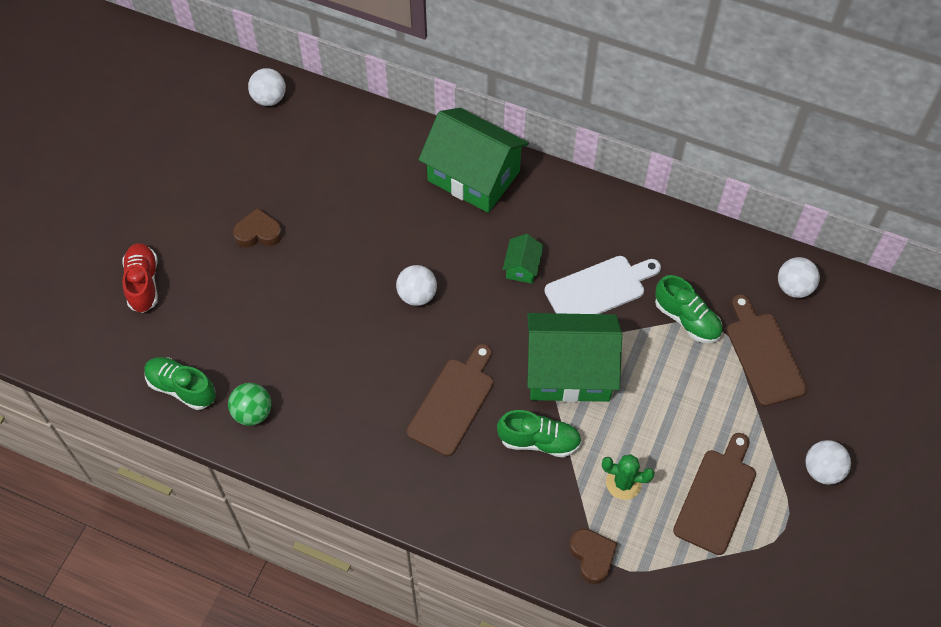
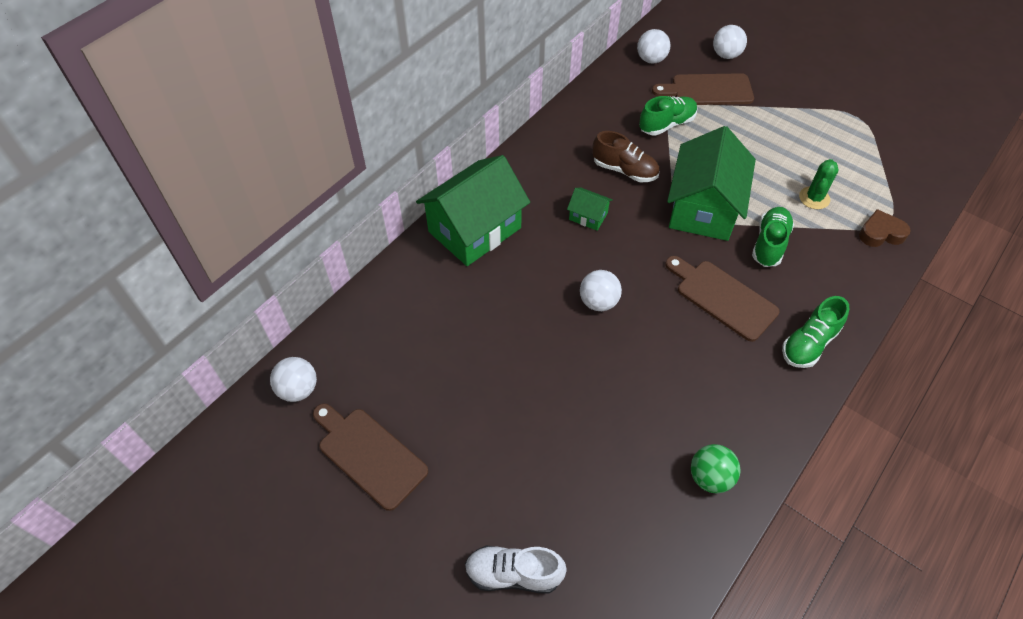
camera: 75 degrees left, 5 degrees down
(143, 283) = (513, 574): red shoe -> white shoe
(182, 388) = (667, 549): green shoe -> green shoe (809, 343)
(258, 233) = (480, 432): brown heart -> none
(599, 289) = (624, 170): white cutting board -> brown shoe
(716, 497) = (829, 146): brown cutting board -> brown cutting board (369, 455)
(822, 470) = (811, 85): white ball -> white ball (726, 55)

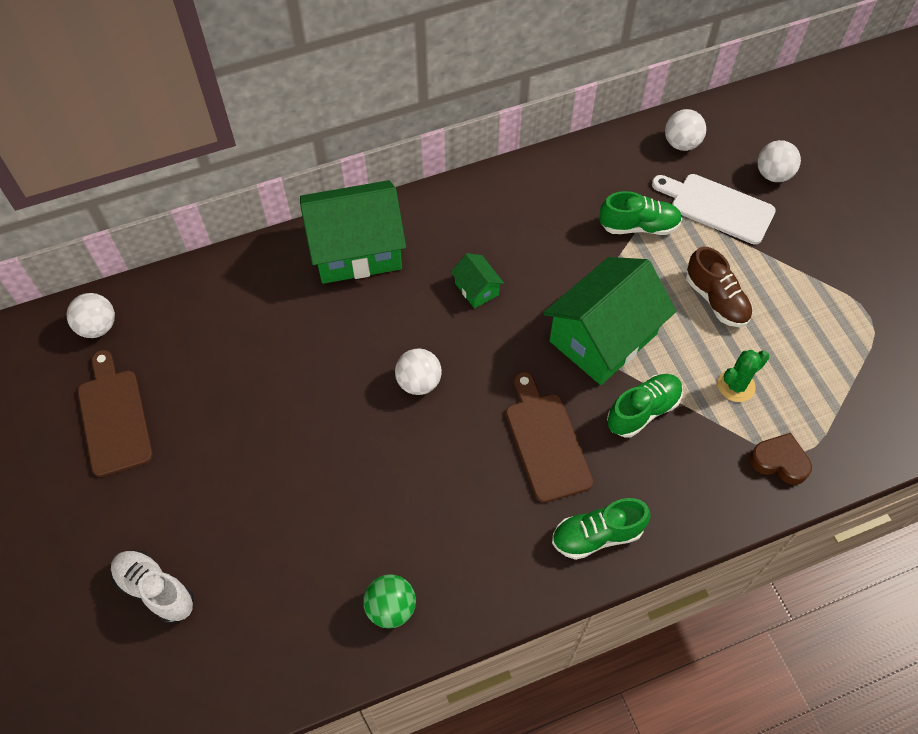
camera: 30 degrees right, 5 degrees up
(624, 170) = (552, 257): brown shoe -> brown shoe (716, 300)
(708, 90) = (717, 207): brown cutting board -> white cutting board

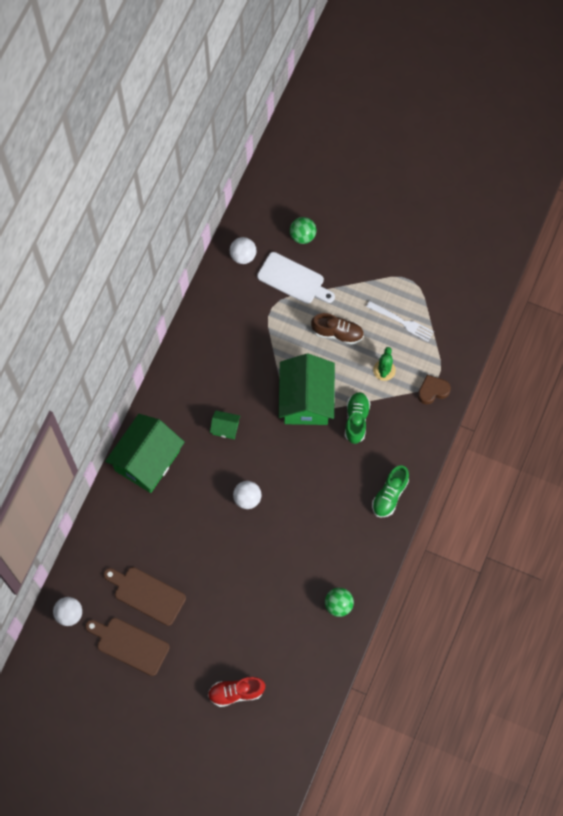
camera: 45 degrees left, 10 degrees up
(155, 590) = (236, 692): white shoe -> red shoe
(546, 442) = (329, 473): brown cutting board -> brown cutting board (146, 594)
(638, 226) = (267, 324): green shoe -> none
(717, 207) = (293, 279): white cutting board -> white cutting board turned 135 degrees counterclockwise
(773, 174) = (302, 236): white ball -> green ball
(814, 353) = (402, 322): none -> white fork

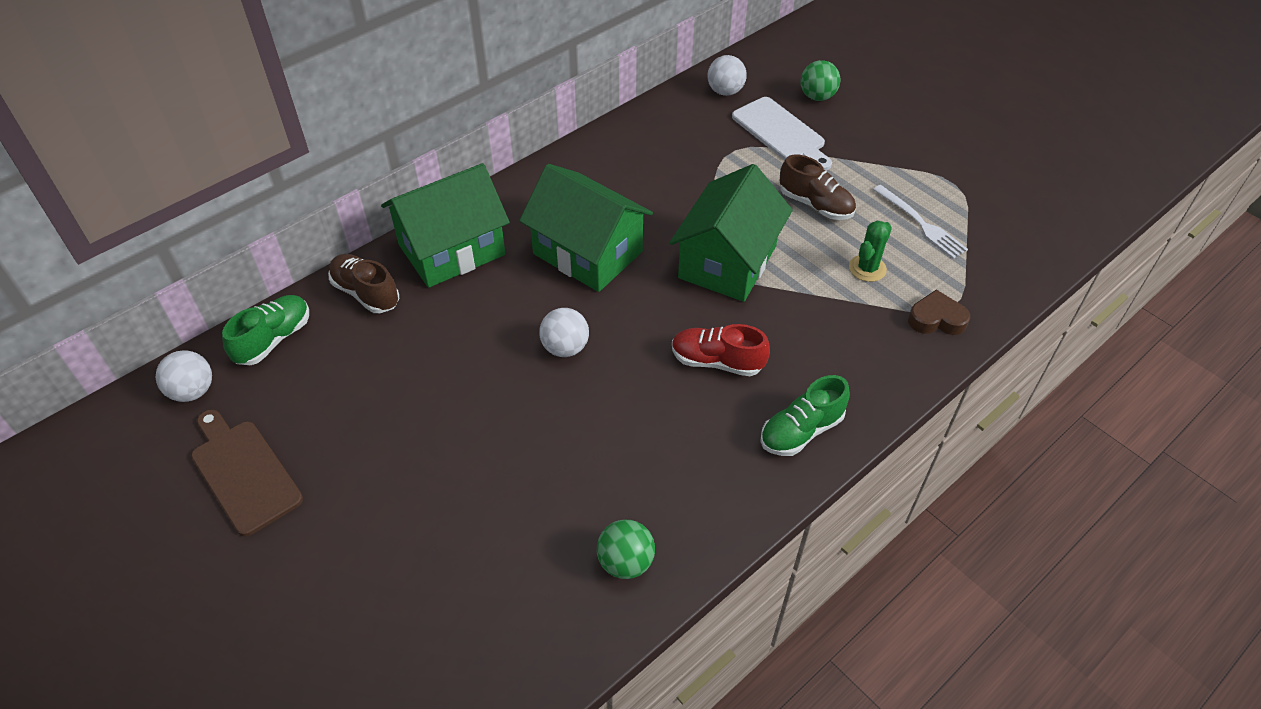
camera: 25 degrees right, 20 degrees down
(118, 512) = (366, 293): none -> brown shoe
(146, 594) = (324, 412): brown cutting board -> none
(225, 428) = (588, 253): green house -> green house, size x2.29
(236, 692) = (356, 629): red shoe -> red shoe (717, 361)
(356, 420) = (793, 312): green shoe -> green shoe (274, 339)

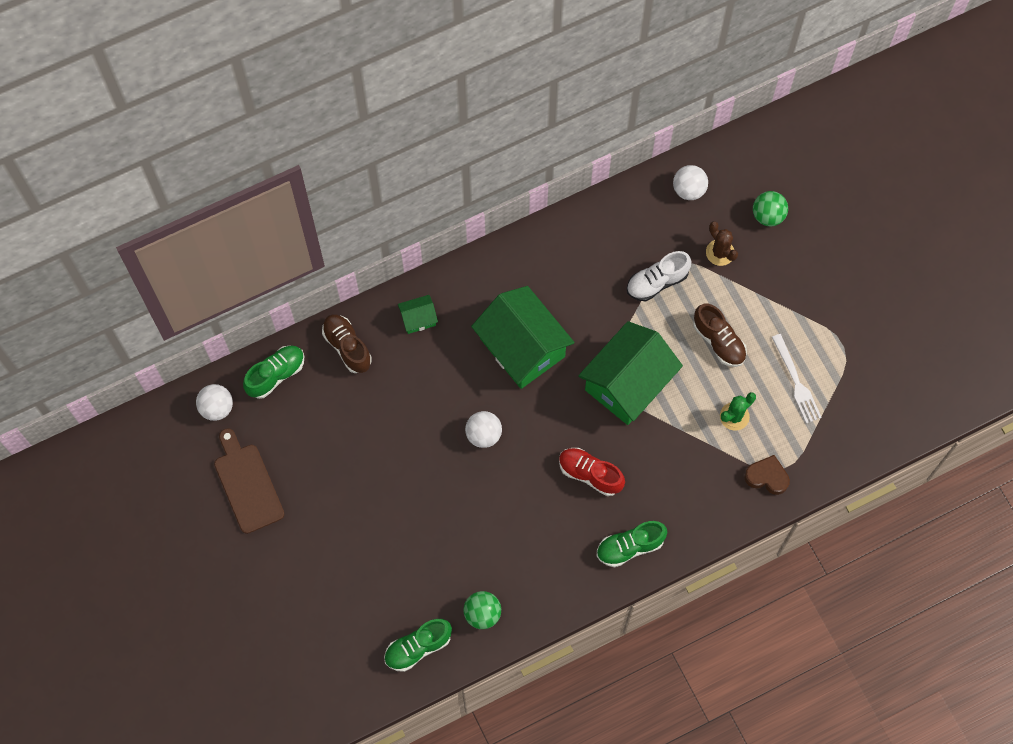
camera: 15 degrees right, 20 degrees up
(451, 250) = (418, 319): green house -> green house, size x0.44
(540, 634) = (418, 647): none -> green shoe
(723, 168) = (657, 282): none -> white shoe
(781, 133) = (720, 252): white cutting board -> brown cactus

